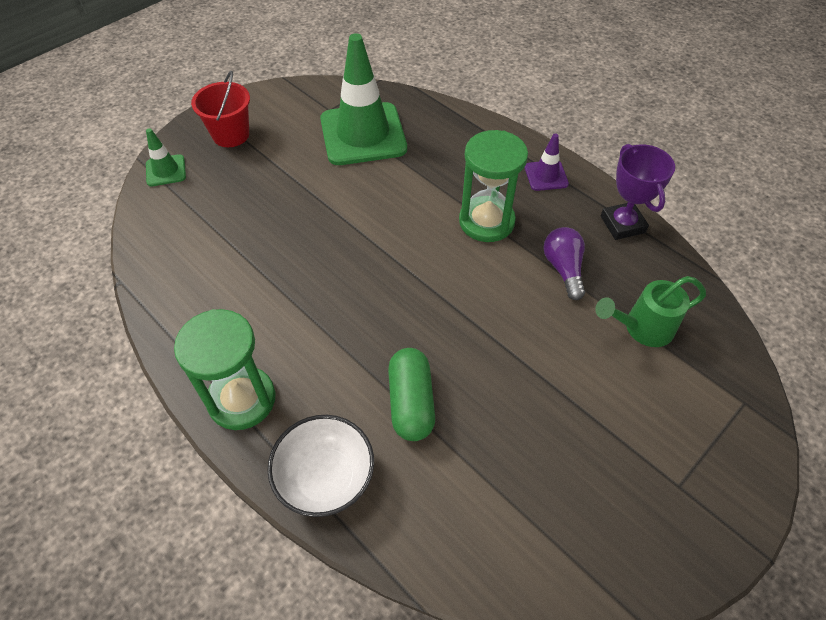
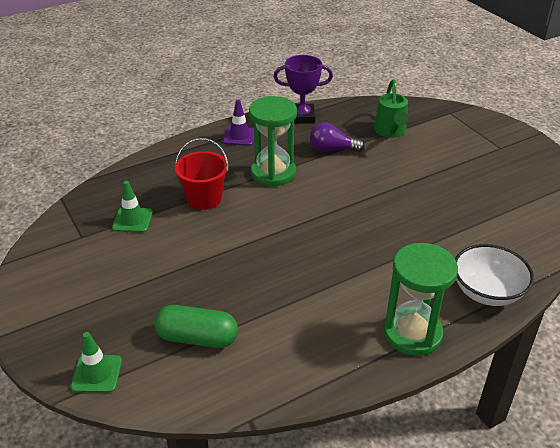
camera: 75 degrees left, 15 degrees down
(231, 135) = (71, 313): red bucket -> red bucket (204, 198)
(363, 134) = (132, 220): green traffic cone -> green traffic cone, size x0.46
(411, 402) = (430, 240): green capsule -> green capsule (197, 338)

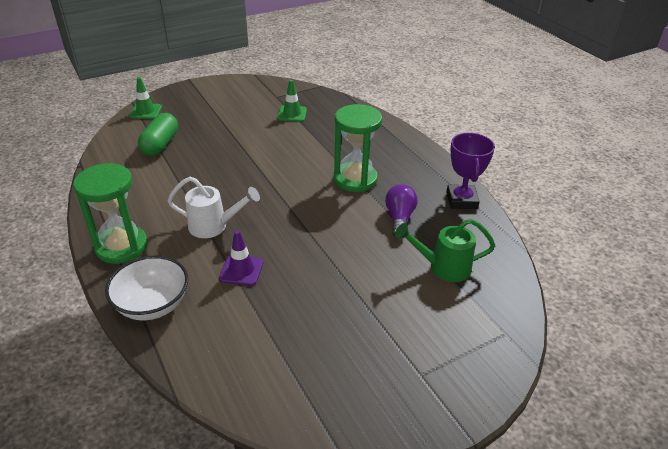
camera: 90 degrees right, 0 degrees up
(204, 198) = (317, 143): red bucket -> none
(239, 136) = (416, 160): purple traffic cone -> purple traffic cone (241, 270)
(364, 264) = (213, 226): none -> white watering can

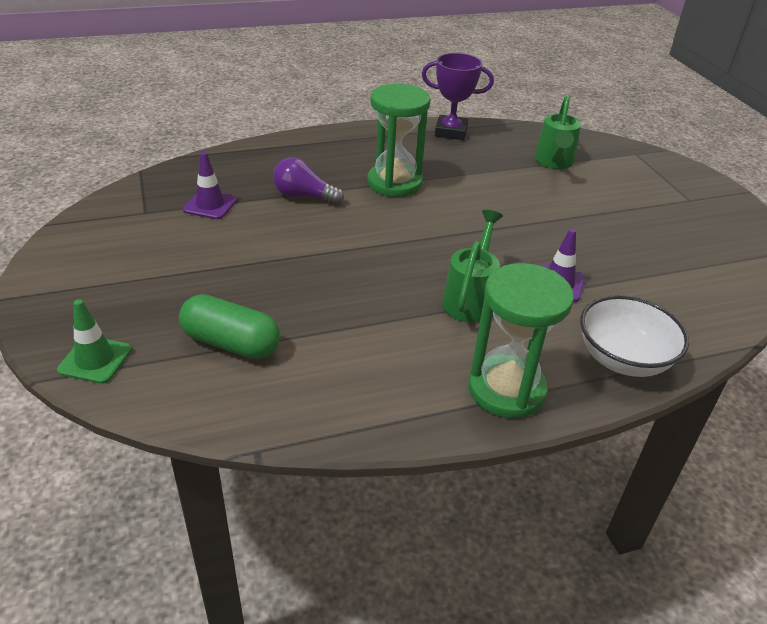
camera: 80 degrees left, 0 degrees up
(213, 226) = (470, 299): white watering can -> green watering can
(292, 114) = (210, 205): green traffic cone -> purple traffic cone
(399, 218) = (475, 170): purple light bulb -> purple light bulb (304, 196)

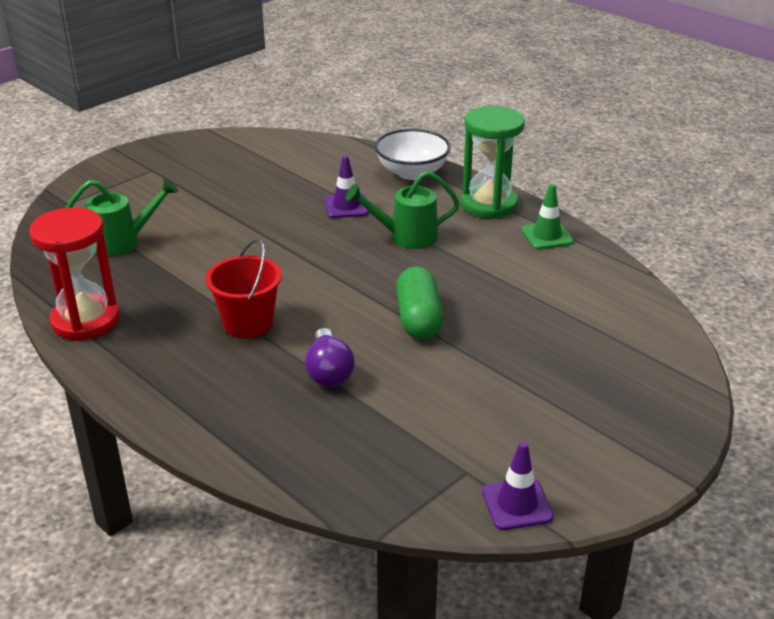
camera: 115 degrees left, 5 degrees down
(95, 360) = (675, 379): green traffic cone -> green traffic cone (547, 236)
(210, 205) = (406, 429): purple traffic cone -> purple traffic cone (517, 504)
(231, 343) = (579, 323): green capsule -> green capsule (418, 319)
(394, 183) = (248, 323): green hourglass -> red bucket
(451, 132) = (85, 320): purple trophy -> red hourglass

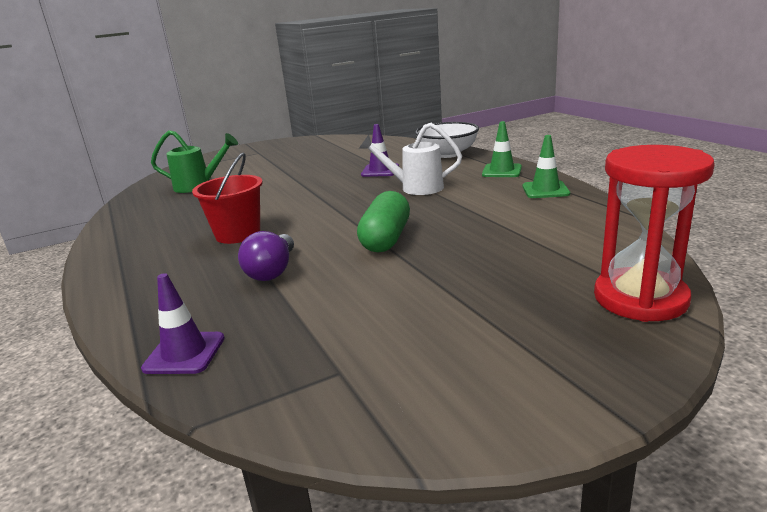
camera: 20 degrees right, 10 degrees down
(85, 320) = (122, 226): red hourglass -> red hourglass (640, 299)
(406, 237) = (415, 188): green watering can -> white watering can
(489, 204) = (502, 171): green hourglass -> green traffic cone
(517, 504) = (375, 417): purple traffic cone -> purple traffic cone (184, 353)

